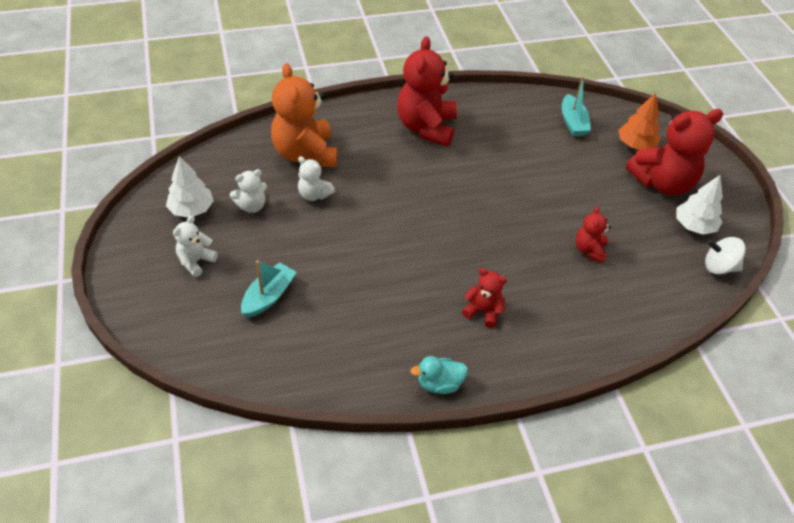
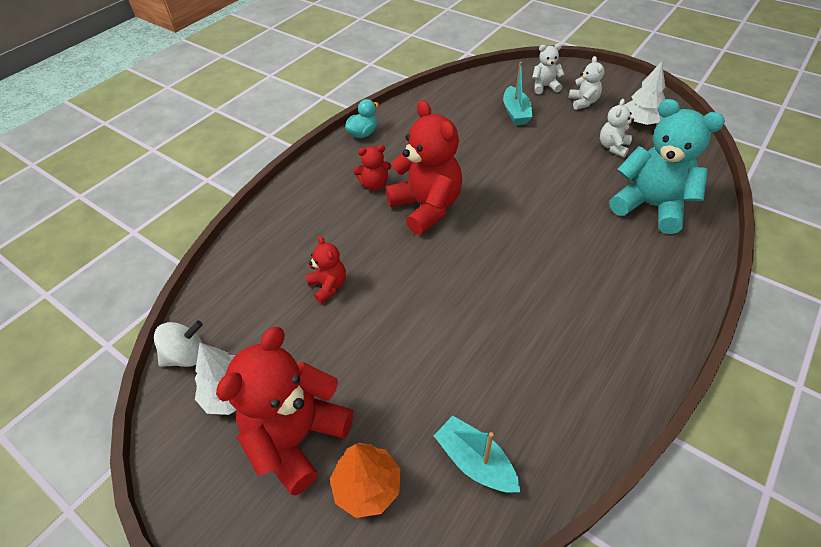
camera: 145 degrees right, 0 degrees up
(305, 154) = (650, 206): orange teddy bear -> turquoise teddy bear
(314, 195) = (590, 181): white teddy bear -> white teddy bear (544, 87)
(426, 127) = (608, 312): red teddy bear -> red teddy bear (426, 207)

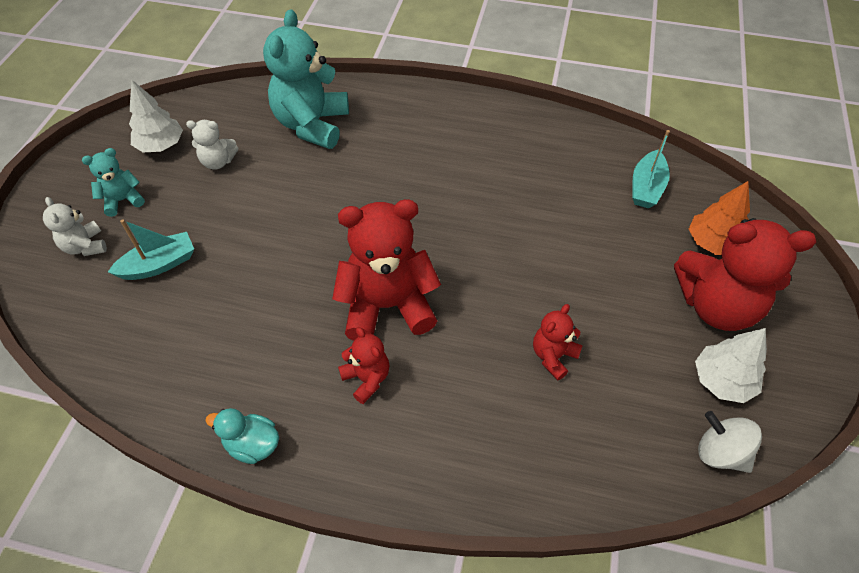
camera: 115 degrees left, 5 degrees up
(426, 207) = (387, 306): red teddy bear -> red teddy bear turned 45 degrees clockwise
(583, 102) = (123, 200): white teddy bear -> turquoise teddy bear

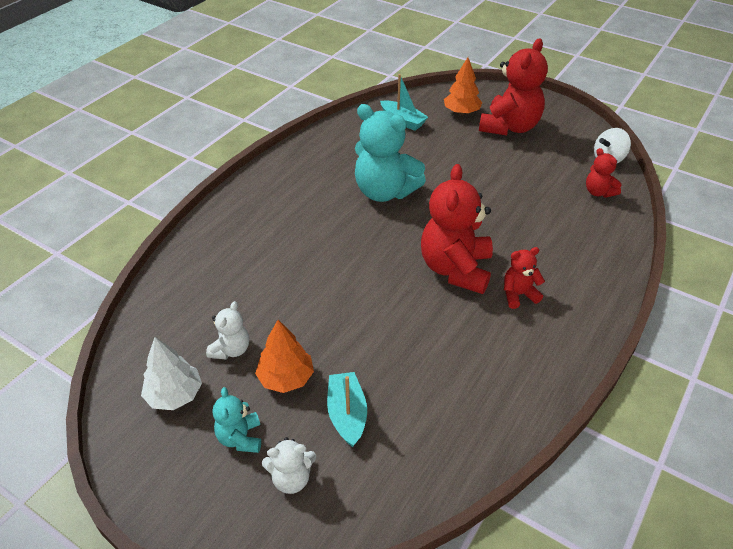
camera: 70 degrees left, 10 degrees down
(193, 208) = (286, 378): none -> orange tree
(252, 444) = (560, 372): turquoise duck -> none
(312, 125) = (224, 273): turquoise teddy bear -> turquoise teddy bear (384, 192)
(553, 356) = (526, 201): red teddy bear -> red teddy bear (598, 192)
(722, 380) = (562, 143): white tree -> none

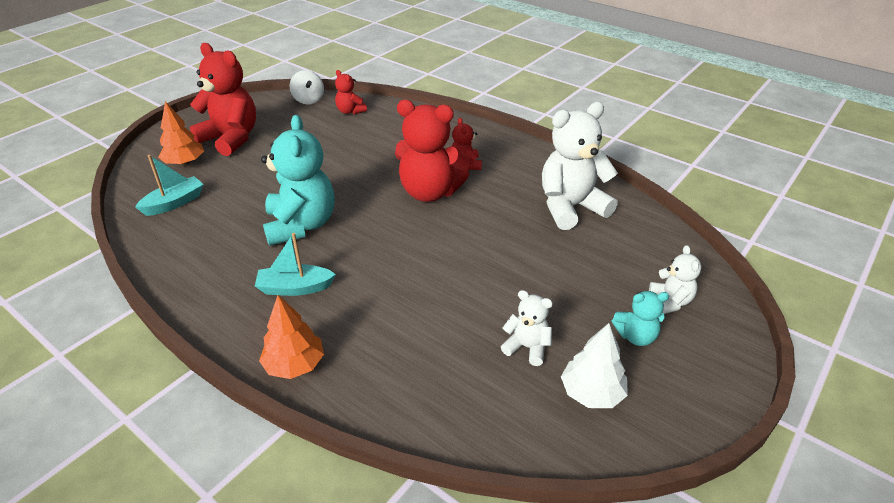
camera: 85 degrees left, 5 degrees down
(286, 378) = (562, 305): orange tree -> orange tree (294, 365)
(347, 414) = (598, 266): turquoise boat -> turquoise boat (295, 288)
(384, 192) = (301, 225): turquoise teddy bear -> turquoise teddy bear turned 45 degrees counterclockwise
(454, 394) = (570, 207): none -> white teddy bear
(598, 192) = (350, 111): red teddy bear -> red teddy bear turned 75 degrees clockwise

